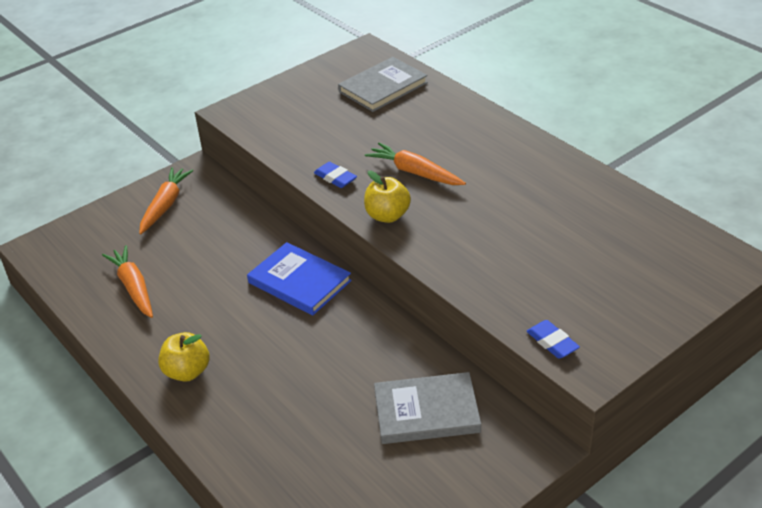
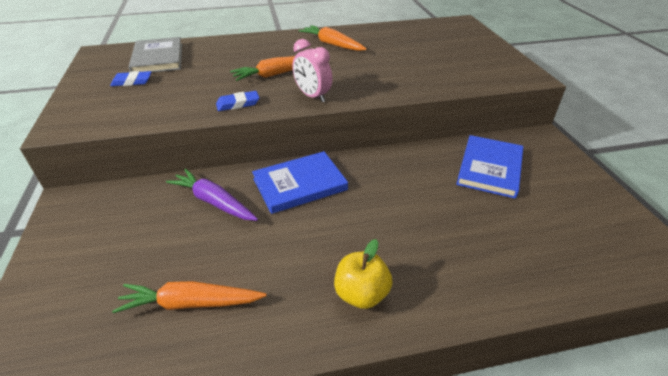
camera: 65 degrees left, 0 degrees up
(165, 205) = (90, 238): orange carrot -> orange carrot (332, 44)
(242, 243) = (214, 202): none -> purple carrot
(387, 216) = (312, 96): yellow apple -> pink clock
(426, 411) = (490, 168): grey book -> blue book
(552, 342) = (497, 80): blue eraser -> blue eraser (132, 82)

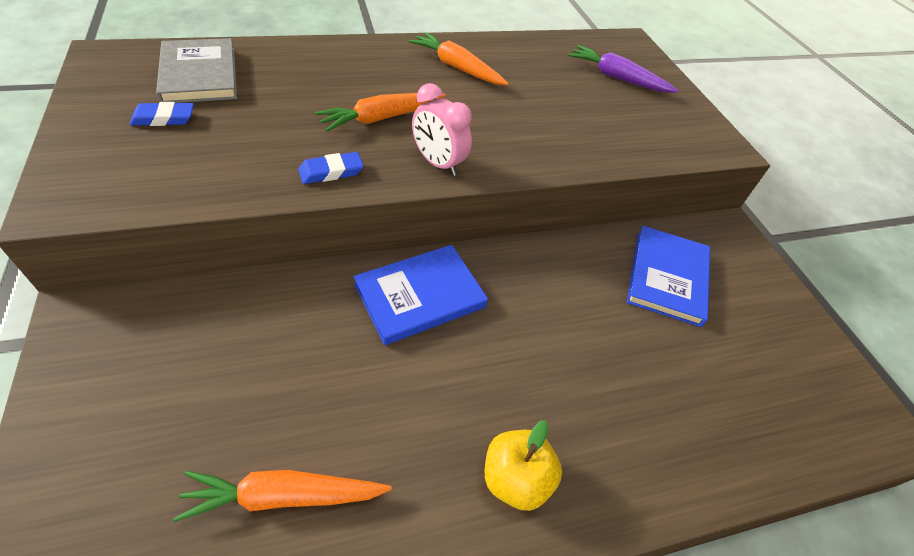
camera: 10 degrees left, 10 degrees up
(214, 202) = (301, 322): purple carrot -> purple carrot (617, 77)

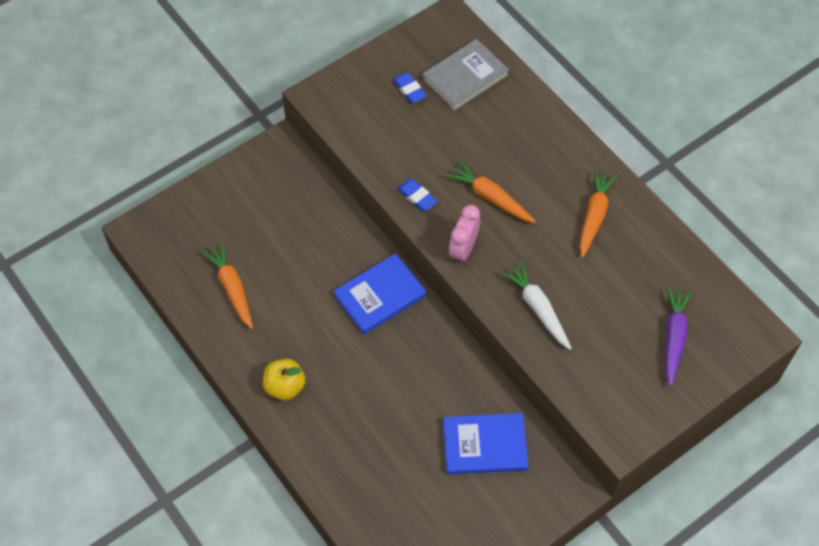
camera: 75 degrees right, 10 degrees up
(420, 296) = (380, 295): blue book -> blue book turned 75 degrees counterclockwise
(548, 140) = (538, 308): none -> white carrot

